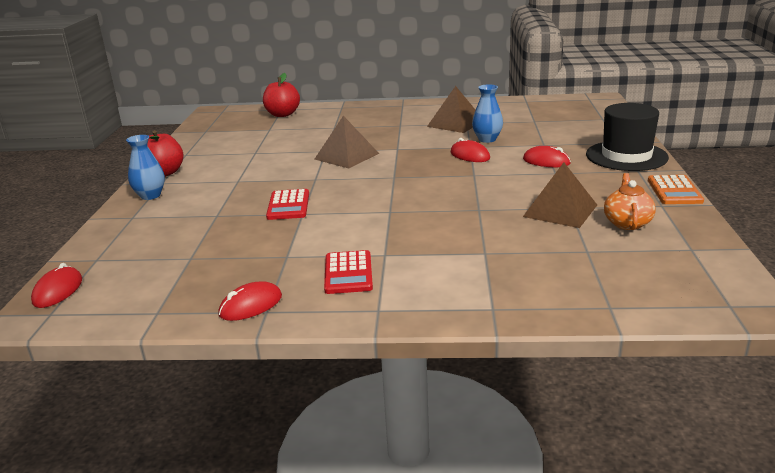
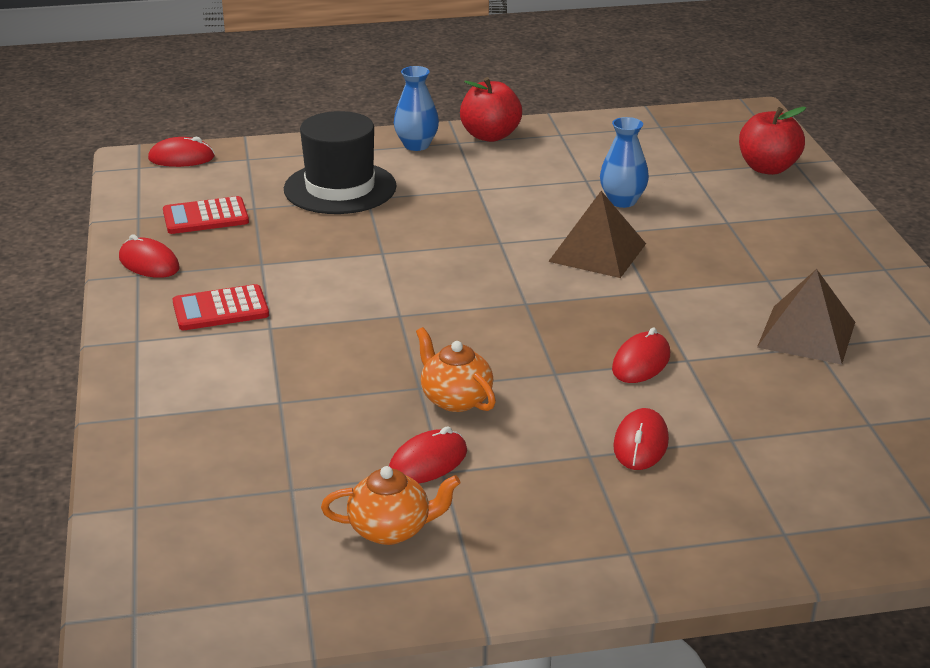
camera: 75 degrees right, 5 degrees up
(288, 205) = (404, 238): red calculator -> red calculator (205, 217)
(487, 139) = (731, 374): blue vase -> blue vase (622, 201)
(495, 200) = (455, 399): none -> orange teapot
(560, 210) = (428, 462): brown pyramid -> red mouse
(626, 156) = (704, 540): black hat -> black hat (340, 188)
(674, 191) = (539, 592): orange calculator -> none

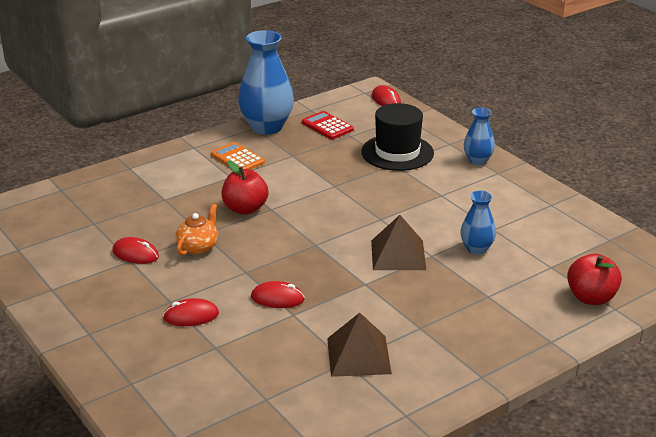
camera: 65 degrees right, 0 degrees up
(149, 263) = (266, 127): red mouse -> blue vase
(220, 309) = (237, 158): red calculator -> orange calculator
(391, 530) = (74, 258): orange teapot -> none
(490, 136) = (519, 181): red apple -> red apple (245, 209)

